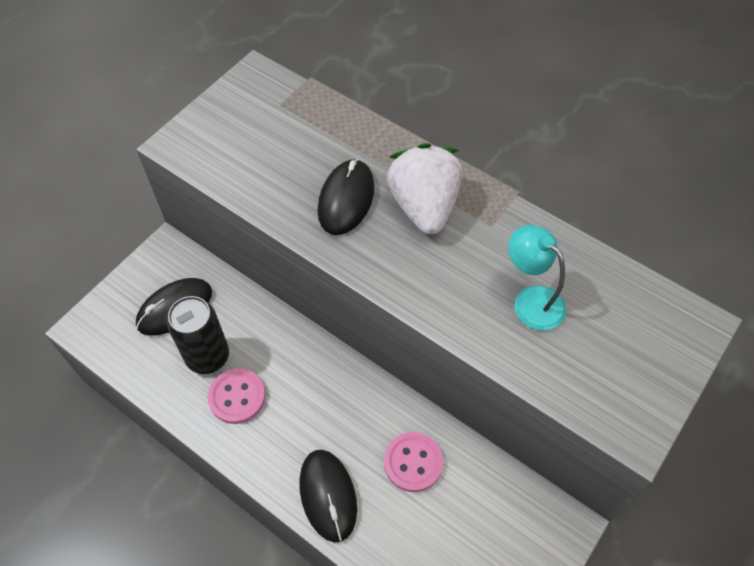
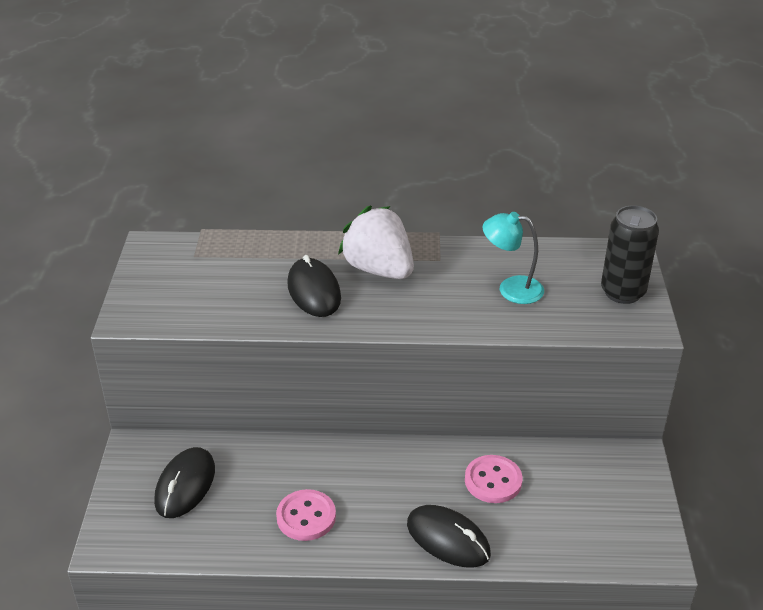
camera: 35 degrees left, 20 degrees down
(208, 357) = (251, 503): black can -> black can (622, 292)

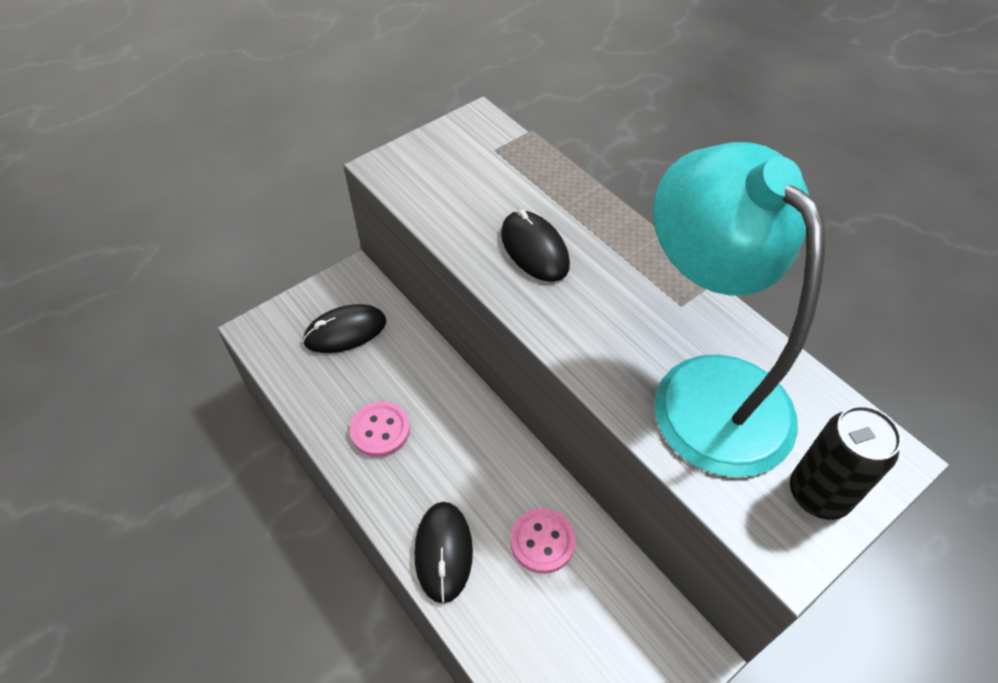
camera: 50 degrees right, 15 degrees up
(314, 291) = (534, 249): black mouse -> black mouse turned 60 degrees counterclockwise
(379, 269) = (613, 272): white strawberry -> none
(511, 289) = (705, 389): turquoise lamp -> turquoise lamp, size x2.41

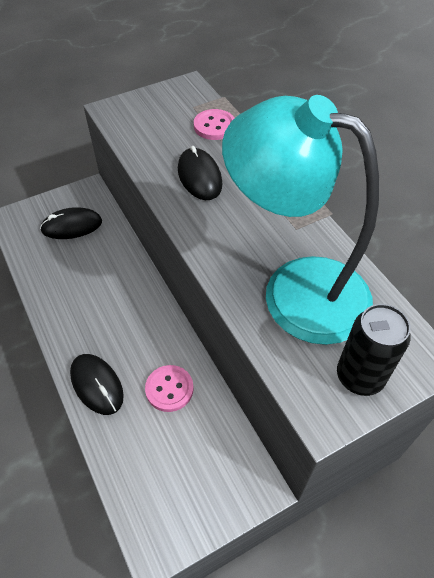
camera: 10 degrees right, 0 degrees up
(380, 430) = (76, 295): pink button -> pink button (214, 126)
(443, 552) = (97, 385): black mouse -> black mouse turned 45 degrees counterclockwise
(705, 389) = (295, 289): turquoise lamp -> turquoise lamp turned 45 degrees counterclockwise

